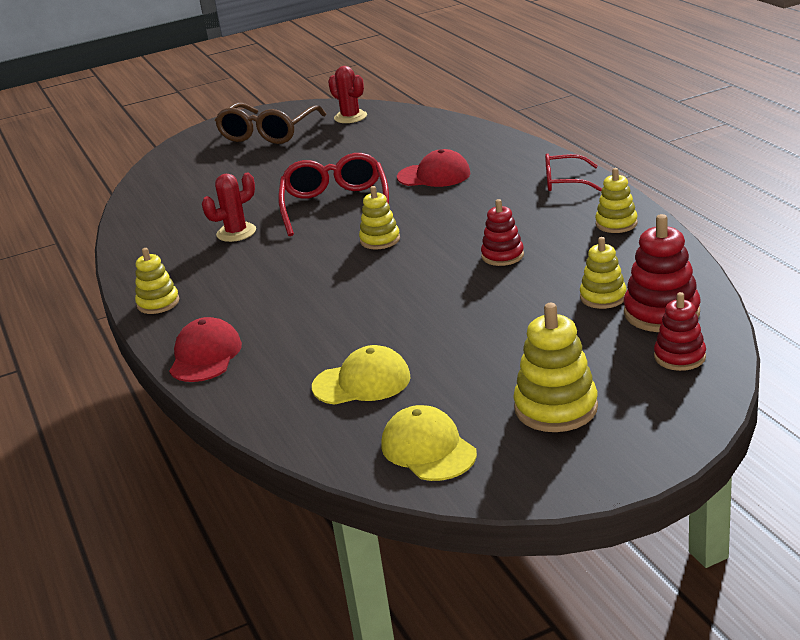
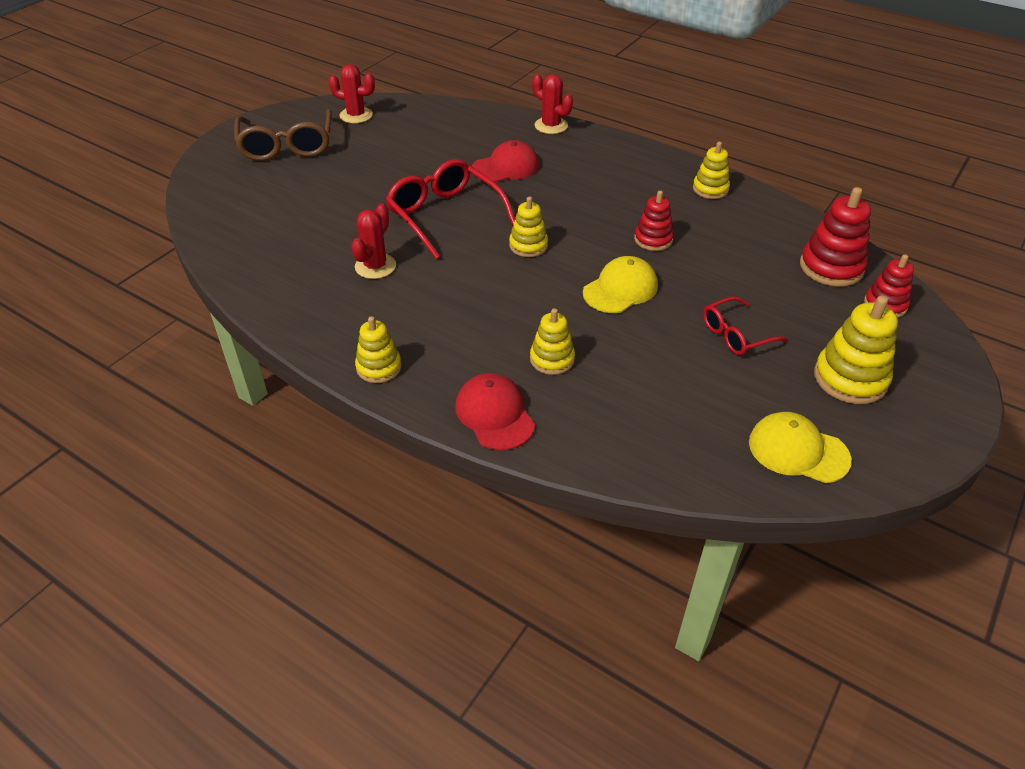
camera: 35 degrees left, 15 degrees up
(362, 382) = (672, 400): yellow cap -> yellow cap (620, 289)
(519, 147) = (551, 126): none -> red cactus
(565, 182) = (627, 155): red glasses -> red glasses (736, 334)
(603, 297) = (774, 262): yellow stacking toy -> yellow stacking toy (552, 359)

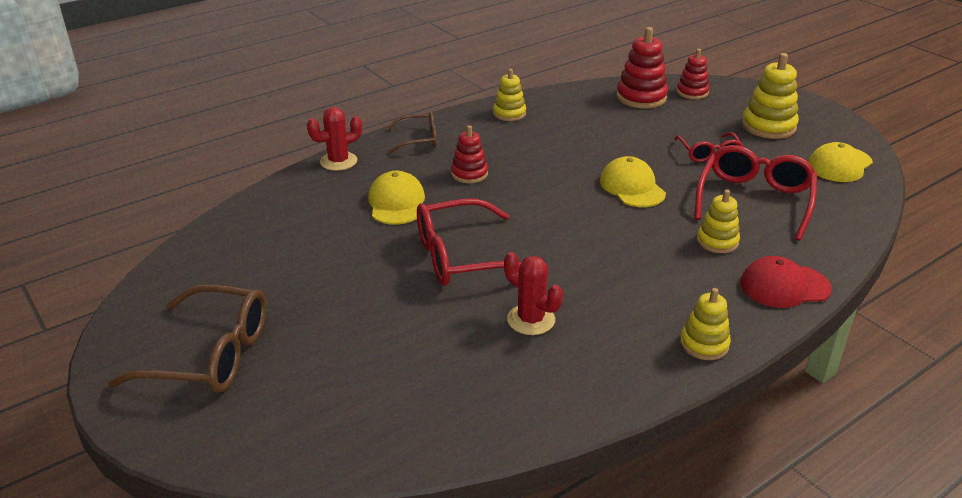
camera: 70 degrees left, 10 degrees down
(356, 115) = (187, 284): red cactus -> none
(506, 167) = (396, 203): red cap -> yellow cap
(528, 245) = (544, 218): yellow stacking toy -> none
(616, 152) = (418, 140): none -> brown glasses
(652, 380) = (754, 201): none -> red glasses
(653, 239) = (568, 156): red stacking toy -> red stacking toy (469, 174)

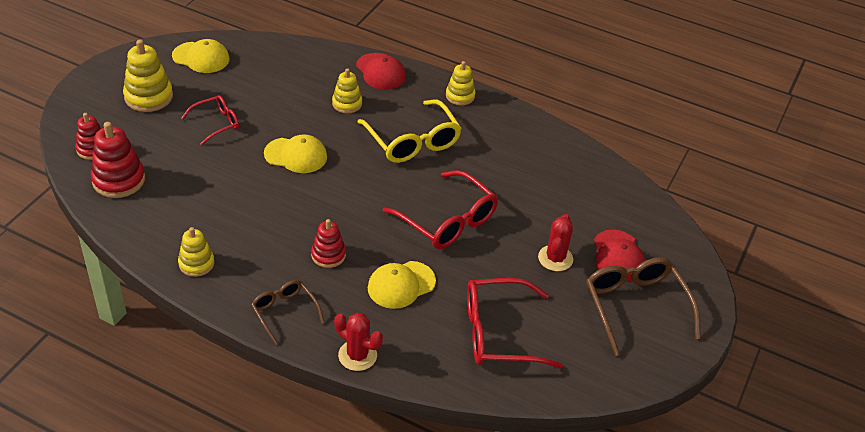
camera: 120 degrees left, 10 degrees up
(294, 375) = (618, 256): none -> red cap
(531, 320) = (490, 169): red cactus -> red cactus (555, 258)
(620, 272) = (412, 140): none -> yellow glasses
(632, 187) = (296, 155): yellow cap -> yellow cap turned 120 degrees counterclockwise
(754, 201) = (281, 93): red glasses -> red glasses (500, 333)

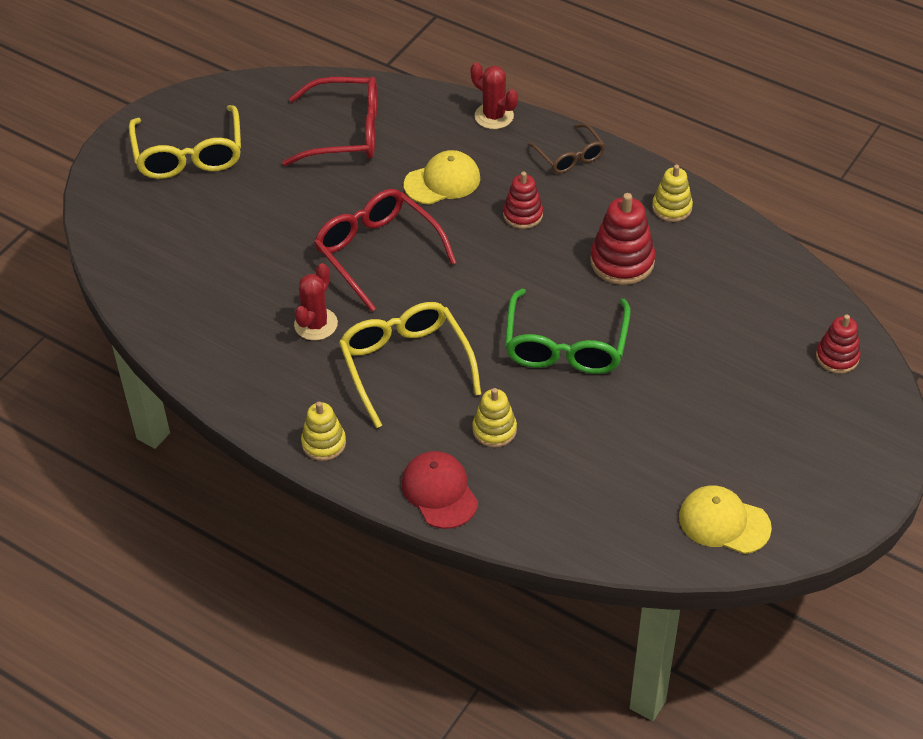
camera: 170 degrees left, 5 degrees up
(119, 180) = (789, 311): red stacking toy -> red stacking toy (622, 261)
(148, 97) = (786, 444): yellow stacking toy -> none
(216, 123) = (680, 397): red glasses -> none
(296, 155) = (565, 345): yellow cap -> green glasses
(555, 258) = (260, 206): red cactus -> red cactus (316, 324)
(618, 256) = (185, 208): red cap -> none
(636, 307) = (189, 154): brown glasses -> yellow glasses

